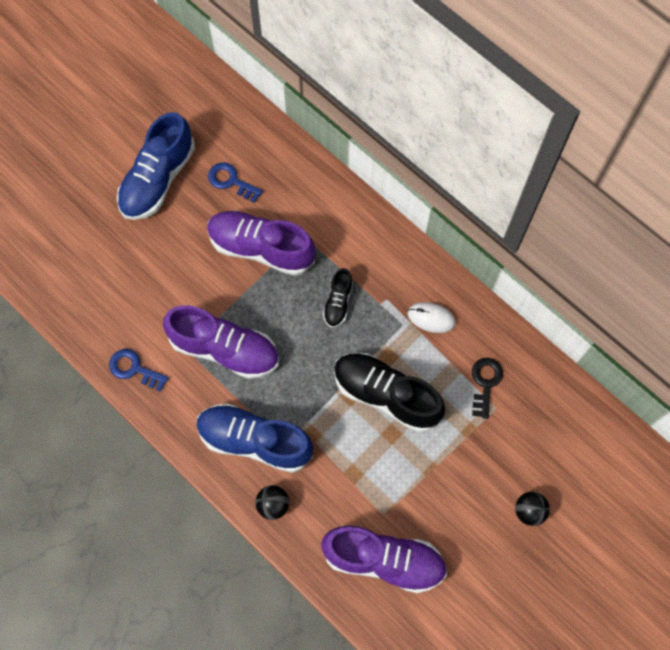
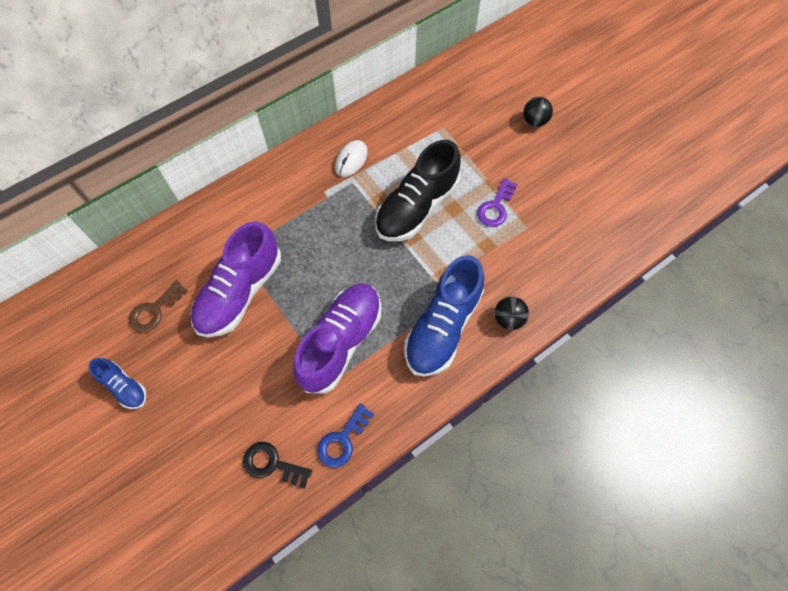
camera: 80 degrees left, 5 degrees down
(158, 179) = (124, 387): blue shoe -> blue shoe, size x0.50
(231, 181) = (154, 310): blue key -> brown key
(338, 302) = (317, 231): black shoe -> none
(384, 560) = (568, 233): purple shoe -> none
(402, 478) = (495, 207): none -> purple key
(485, 383) = (420, 131): black key -> black key (272, 464)

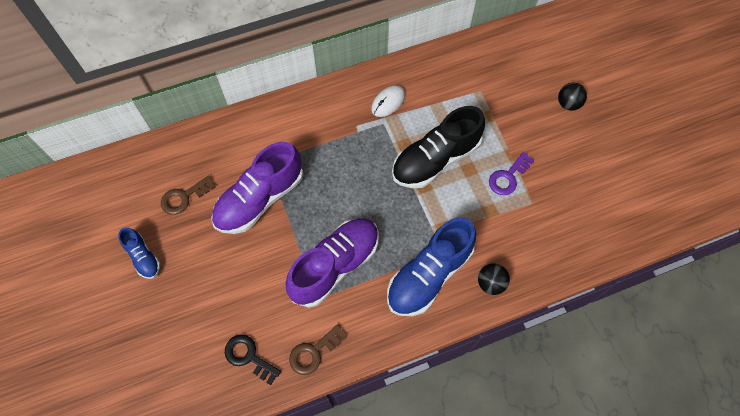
camera: 15 degrees right, 0 degrees up
(342, 440) = (313, 352): blue key -> brown key

